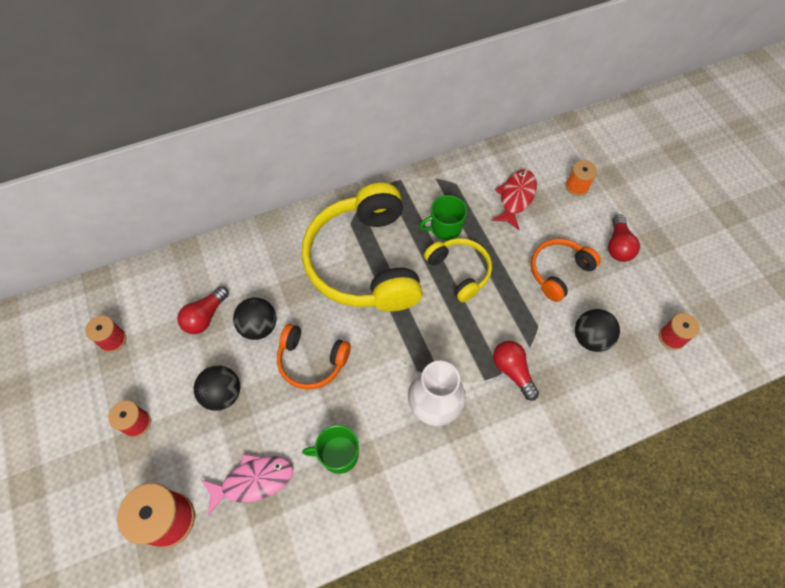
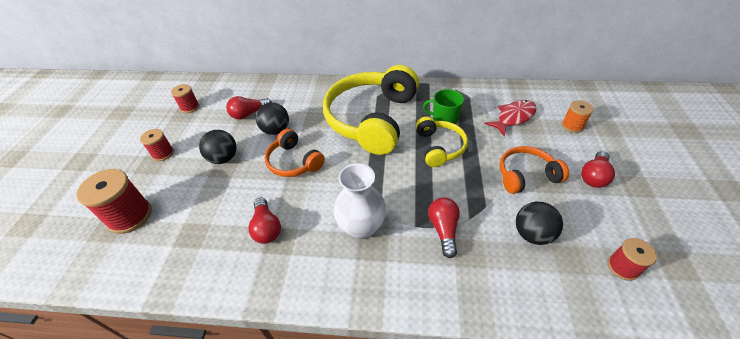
camera: 30 degrees right, 15 degrees down
(253, 481) = (198, 218): pink fish -> none
(338, 454) = (266, 228): green mug -> red light bulb

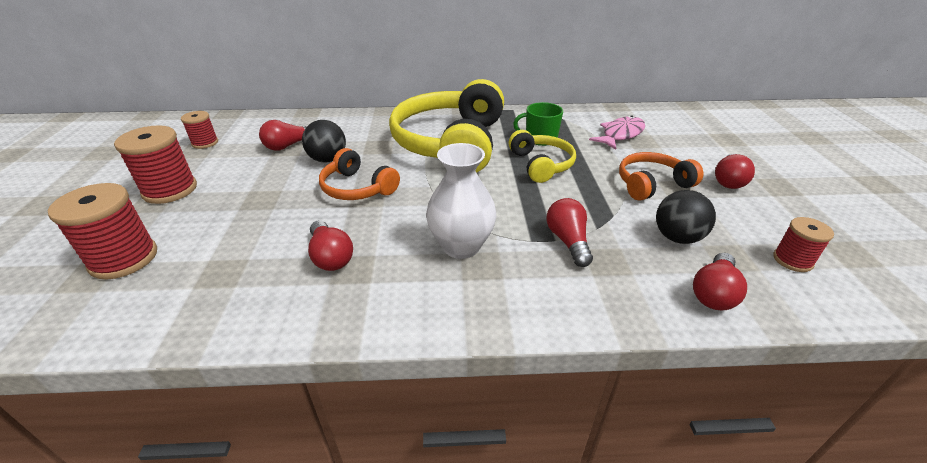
camera: 10 degrees left, 10 degrees down
(163, 153) = (170, 190): red spool -> red spool, size x1.72
(224, 158) = (259, 190): black ball -> none
(513, 117) = (620, 134): red fish -> pink fish
(546, 293) = (713, 293): none -> red light bulb
(572, 126) = (689, 139): orange spool -> none

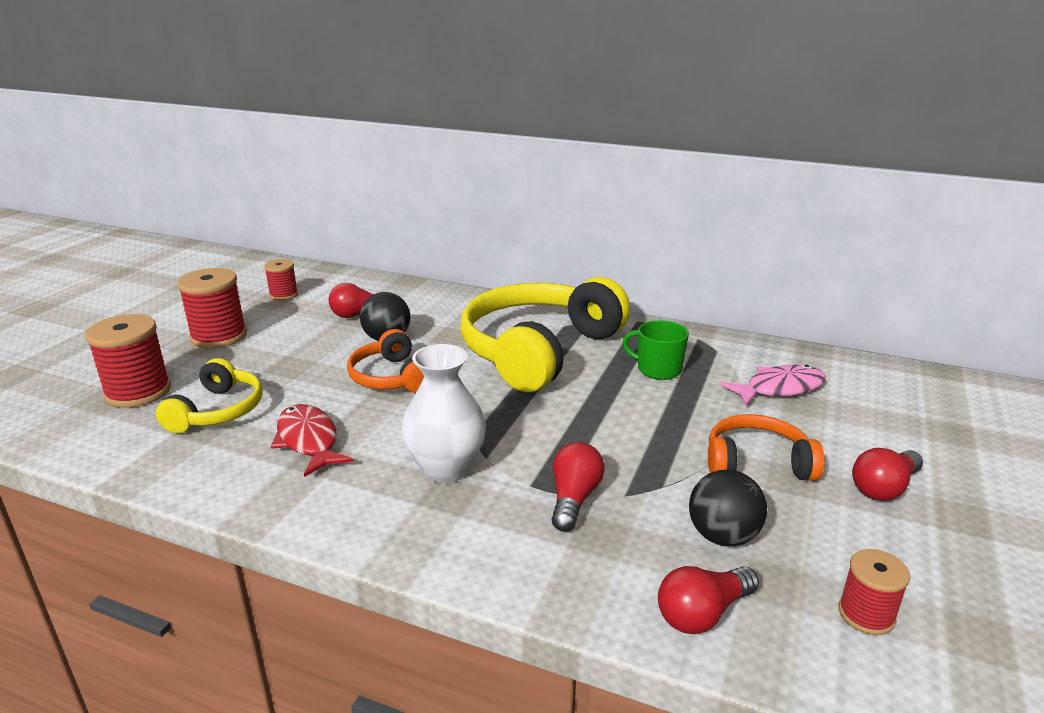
camera: 25 degrees right, 10 degrees down
(330, 256) = (308, 441): red light bulb -> red fish
(541, 165) = (627, 402): yellow headphones -> yellow headphones (218, 411)

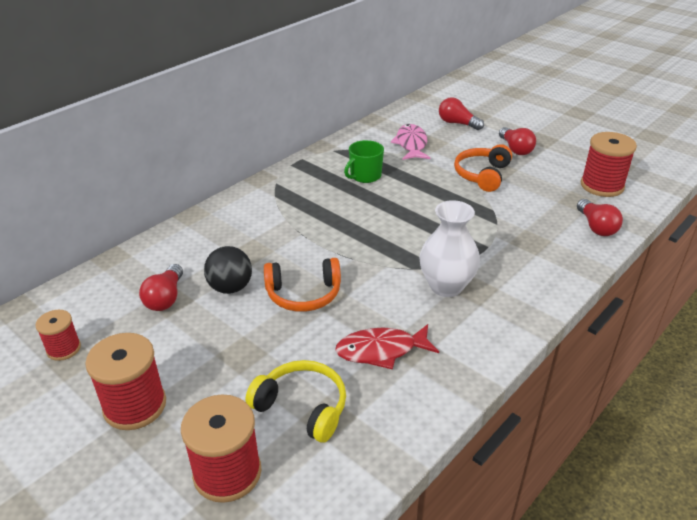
camera: 70 degrees left, 10 degrees up
(539, 350) = (307, 215): yellow headphones -> none
(574, 499) = (496, 242): red light bulb -> red light bulb (457, 123)
(722, 536) = (541, 204): black ball -> none
(866, 615) = (602, 186): red spool -> red spool, size x1.72

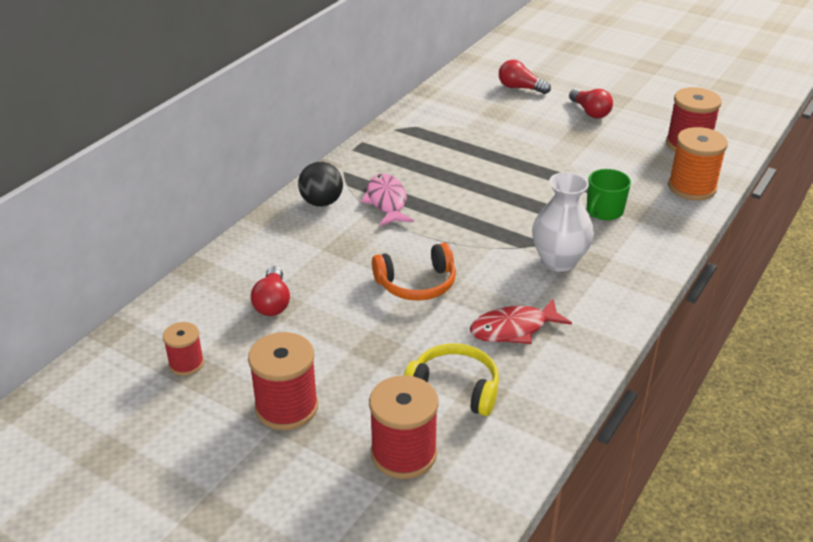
camera: 10 degrees left, 0 degrees up
(230, 287) = (337, 285): black ball -> black ball (321, 202)
(365, 176) = (438, 155): green mug -> green mug (604, 211)
(411, 144) = (477, 115): pink fish -> pink fish (386, 201)
(482, 175) = (563, 143): orange headphones -> none
(596, 227) = (692, 187): red light bulb -> orange spool

